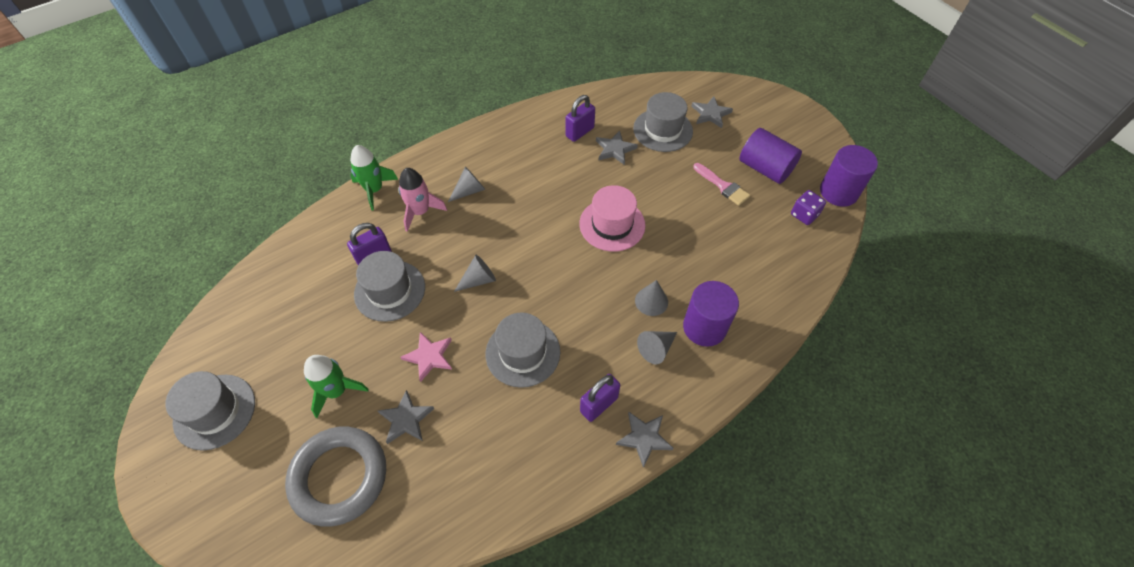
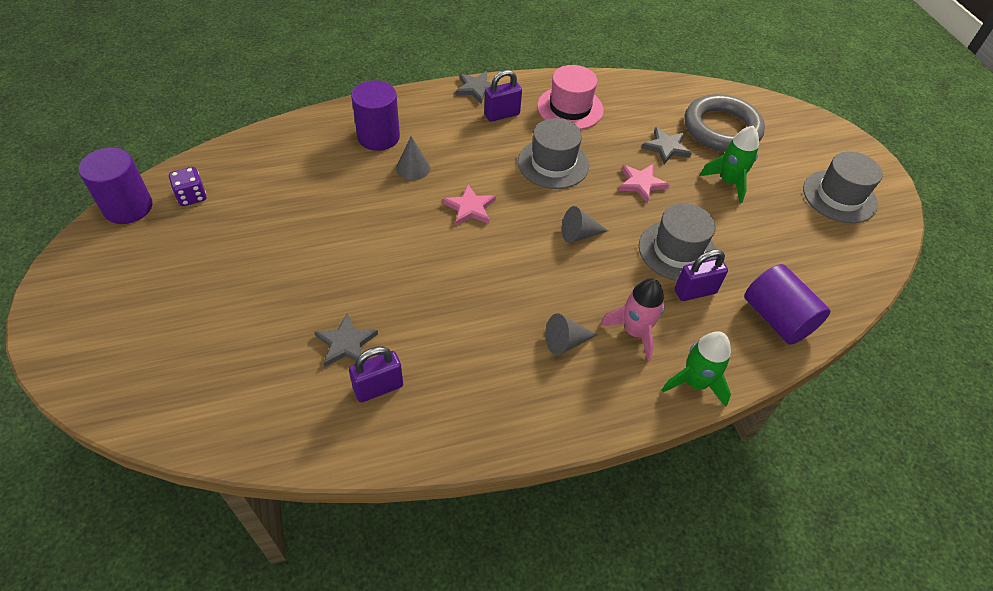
camera: 165 degrees left, 5 degrees down
(581, 276) = (470, 208): none -> pink star
(612, 224) = (408, 248): pink hat -> pink hat (570, 108)
(656, 348) = (432, 134): grey cone -> none
(663, 130) = (260, 353): grey hat -> none
(710, 114) = (172, 358): grey star -> none
(722, 186) = (249, 252): pink brush -> none
(765, 168) = (180, 258): purple cylinder -> purple cylinder (777, 318)

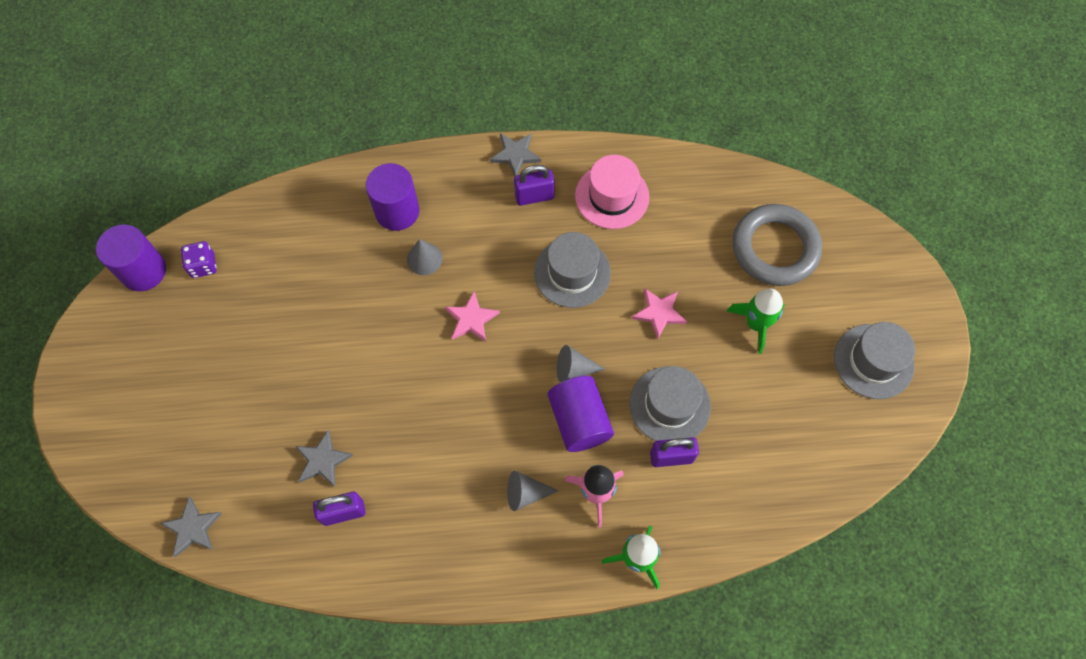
camera: 15 degrees right, 15 degrees up
(666, 147) = (702, 267): grey star -> grey star (192, 528)
(777, 318) = (744, 502): purple cylinder -> purple cylinder (579, 420)

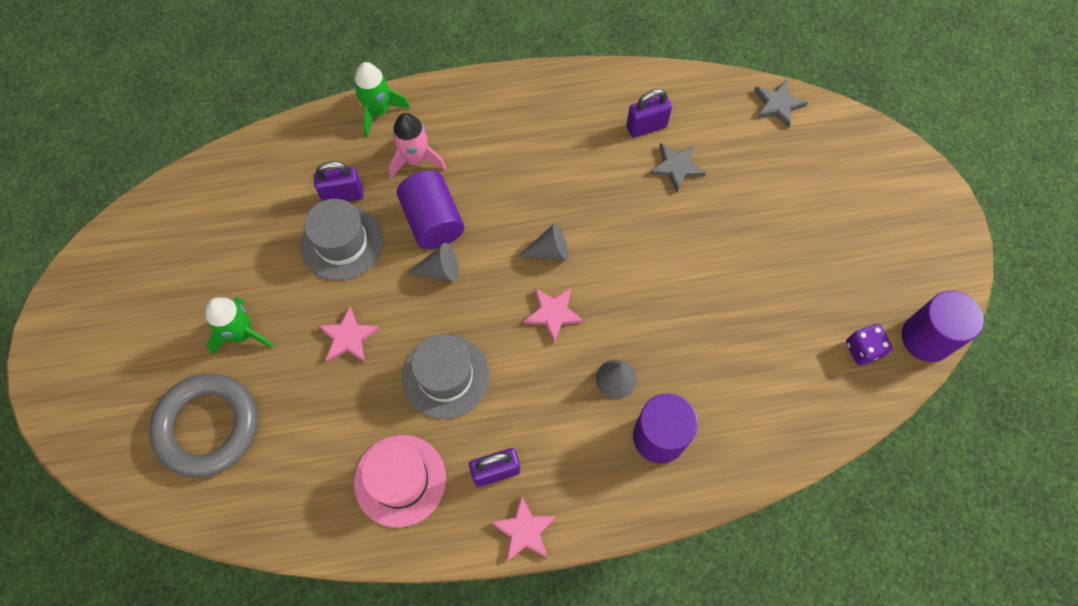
camera: 175 degrees right, 0 degrees up
(515, 155) = (524, 530): grey star -> pink star
(526, 493) = (481, 154): grey cone -> grey cone (549, 251)
(873, 361) = (122, 303): grey hat -> none

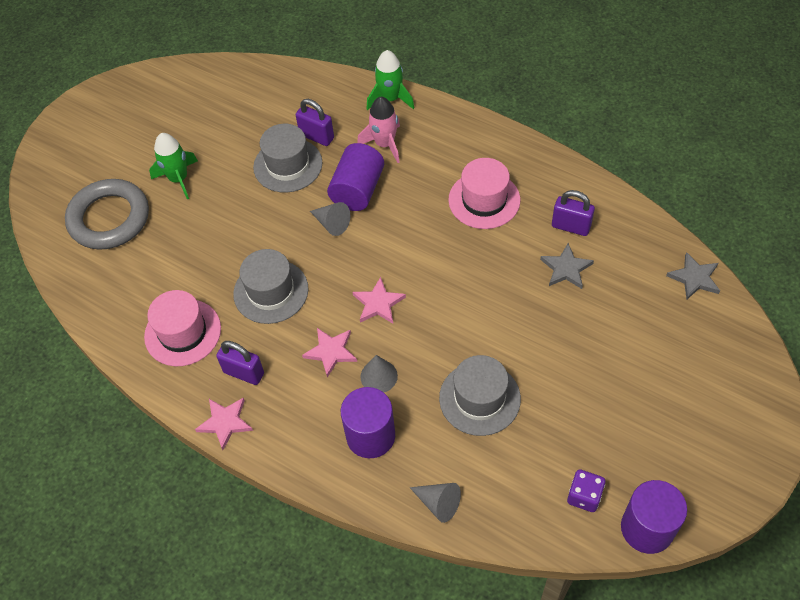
camera: 45 degrees right, 10 degrees down
(348, 337) = (236, 225): pink star -> pink star (331, 352)
(549, 251) = (416, 262): grey cone -> grey cone (438, 503)
(554, 152) = (484, 200): none -> pink hat
(714, 332) = (479, 398): none -> grey hat

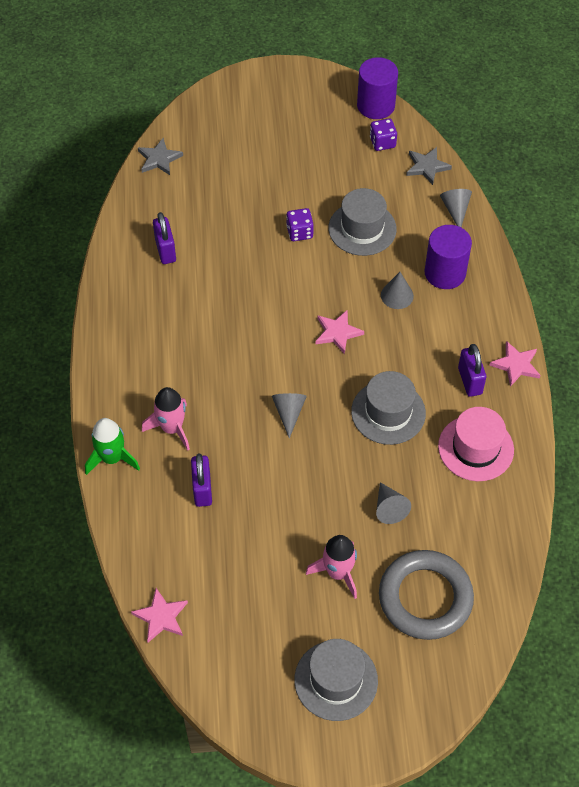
camera: 130 degrees left, 0 degrees up
(178, 179) = (337, 572): green rocket -> pink rocket
(193, 239) = (389, 508): none -> grey cone
(288, 165) = (253, 490): grey hat -> grey hat (336, 680)
(331, 352) = (404, 337): pink star -> pink star (161, 617)
(357, 190) = (239, 416): purple cylinder -> none
(484, 200) = (181, 320): pink hat -> none
(515, 342) = (299, 232): none -> purple dice
(566, 268) = (209, 234): grey star -> grey star (427, 167)

